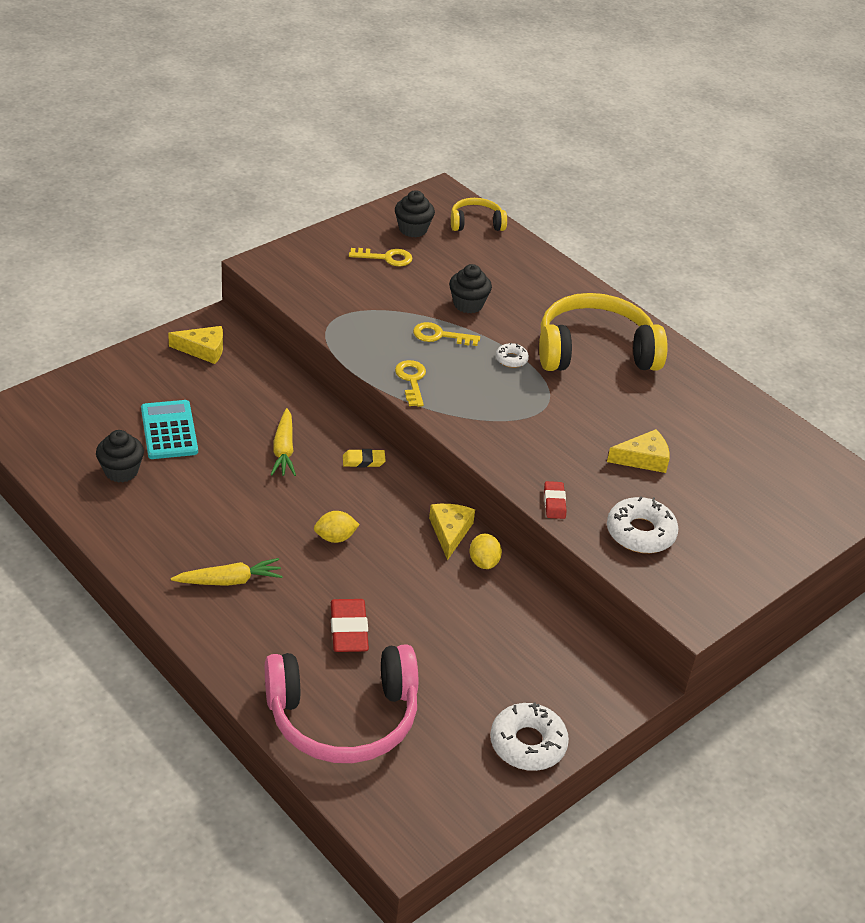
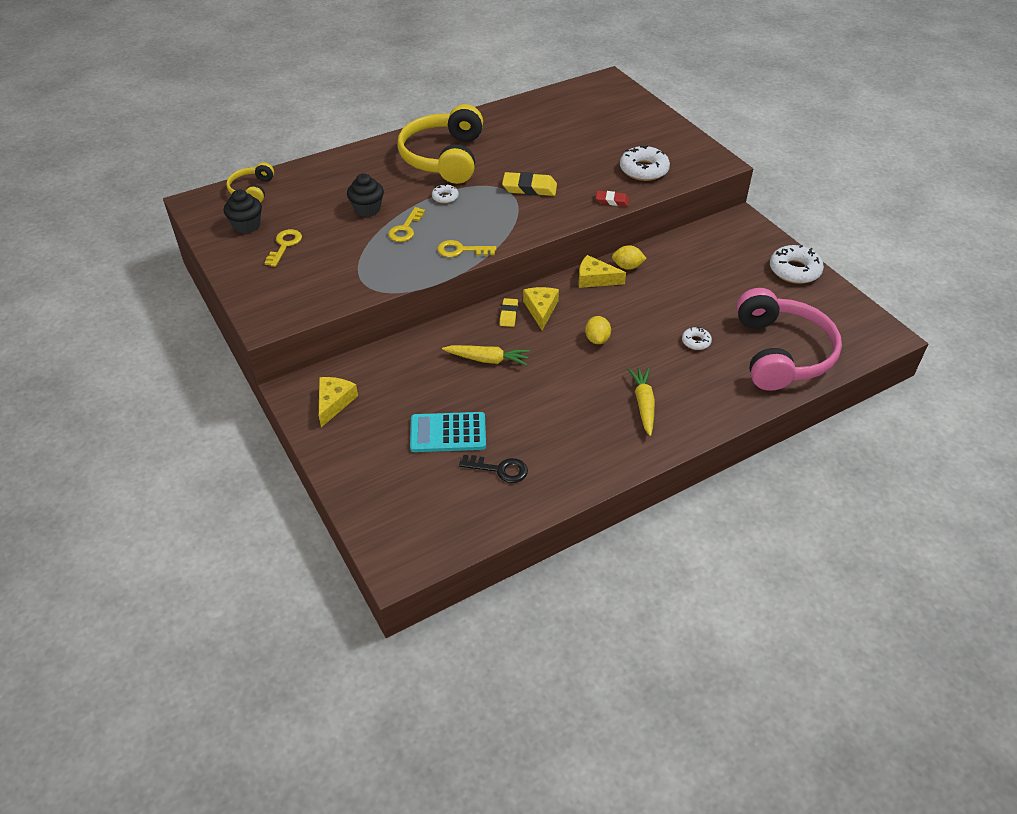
camera: 75 degrees left, 5 degrees up
(121, 471) = (499, 469): black cupcake -> black key
(349, 629) = (696, 342): red eraser -> white donut
(556, 427) = (529, 188): none -> yellow eraser
(643, 459) = (569, 156): yellow cheese -> yellow cheese (541, 310)

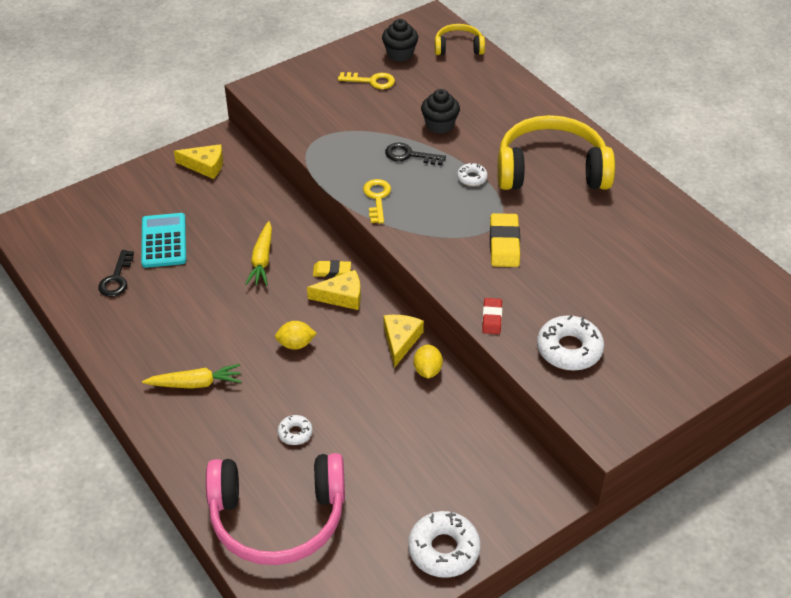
camera: 85 degrees right, 0 degrees up
(405, 229) = (409, 155): yellow key -> black key

